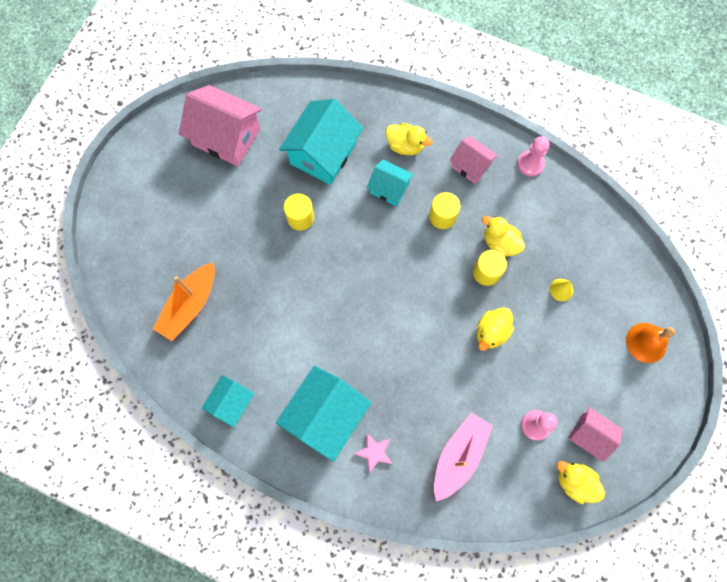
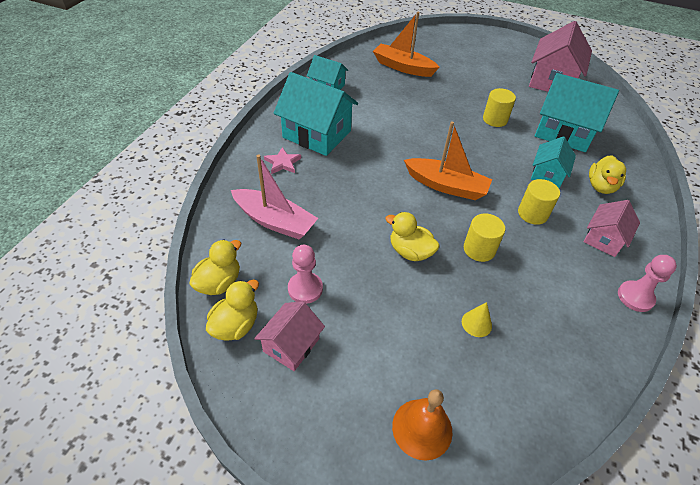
camera: 85 degrees right, 25 degrees down
(407, 287) = (446, 186): none -> orange boat
(500, 243) = (519, 263): yellow duck -> yellow duck (219, 283)

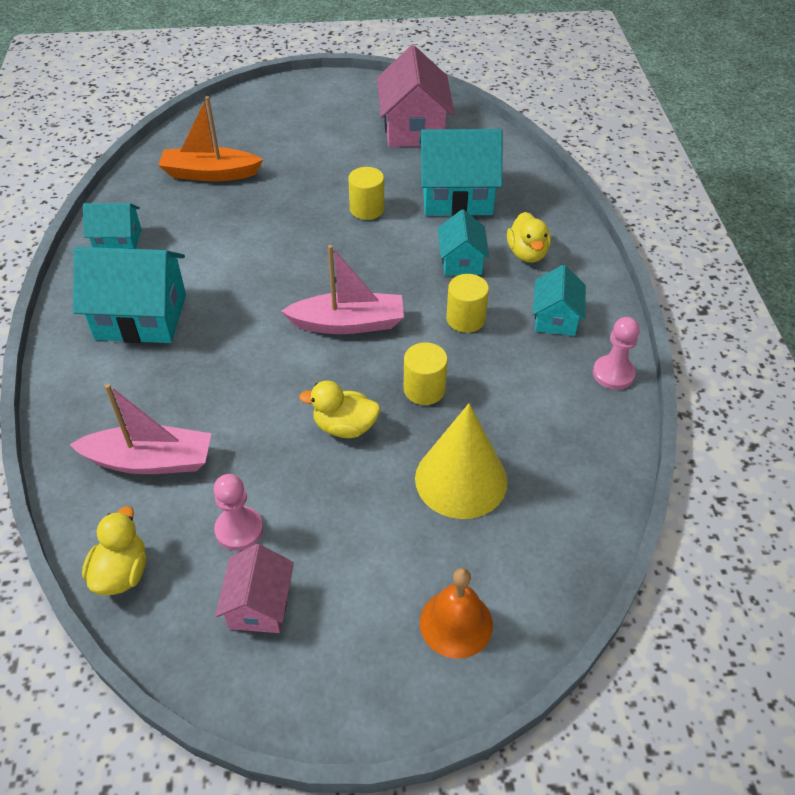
camera: 25 degrees left, 0 degrees up
(236, 325) = (175, 614): yellow duck -> none
(282, 163) = (115, 376): pink star -> none
(446, 186) = (348, 323): orange boat -> pink boat
(476, 323) = (461, 479): yellow cone -> yellow cone, size x2.41
(604, 239) = (555, 318): pink house -> turquoise house

